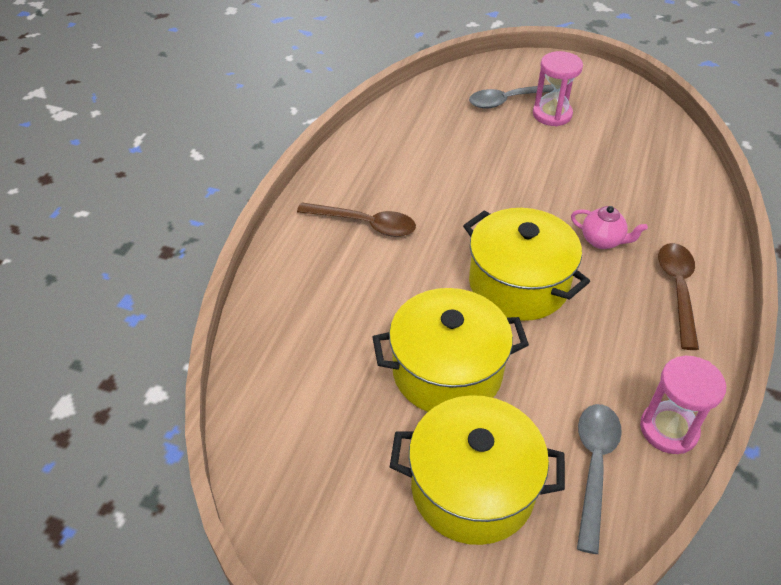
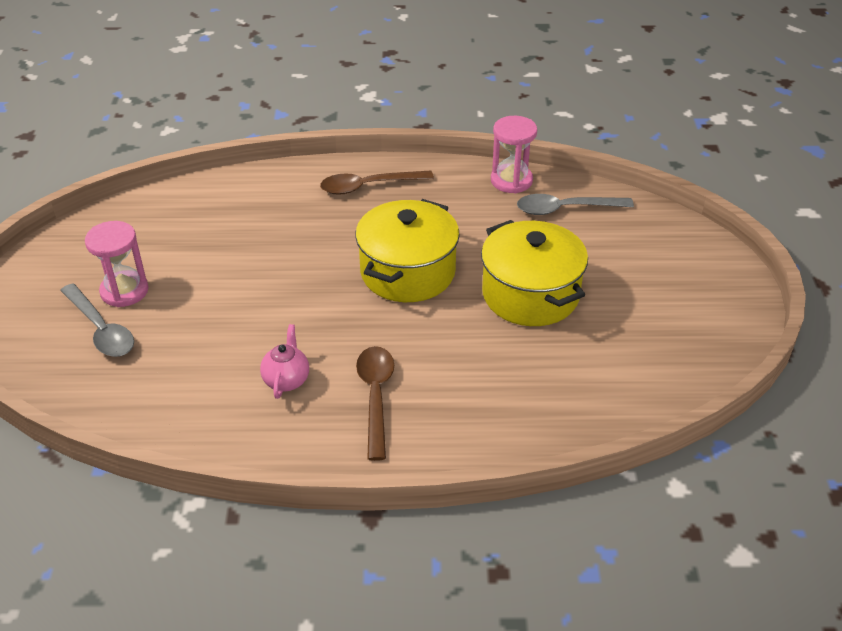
camera: 110 degrees left, 5 degrees down
(472, 488) = (623, 260): yellow pot -> none
(602, 241) = (326, 231): pink teapot -> pink teapot (286, 380)

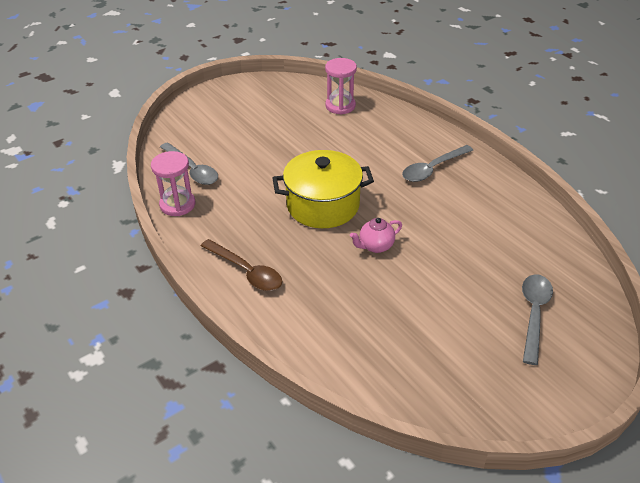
camera: 125 degrees left, 0 degrees up
(124, 291) = (492, 330): pink hourglass -> pink hourglass (340, 106)
(286, 380) = (462, 205): pink teapot -> pink teapot (375, 246)
(376, 396) = (432, 169): brown spoon -> grey spoon
(530, 294) = (293, 152): yellow pot -> none

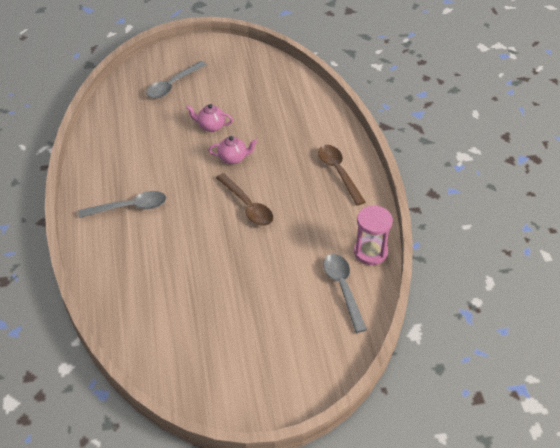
camera: 155 degrees left, 5 degrees up
(323, 205) = (247, 206): yellow pot -> brown spoon
(340, 106) = (145, 321): pink hourglass -> none
(433, 274) = (210, 126): none -> pink teapot

